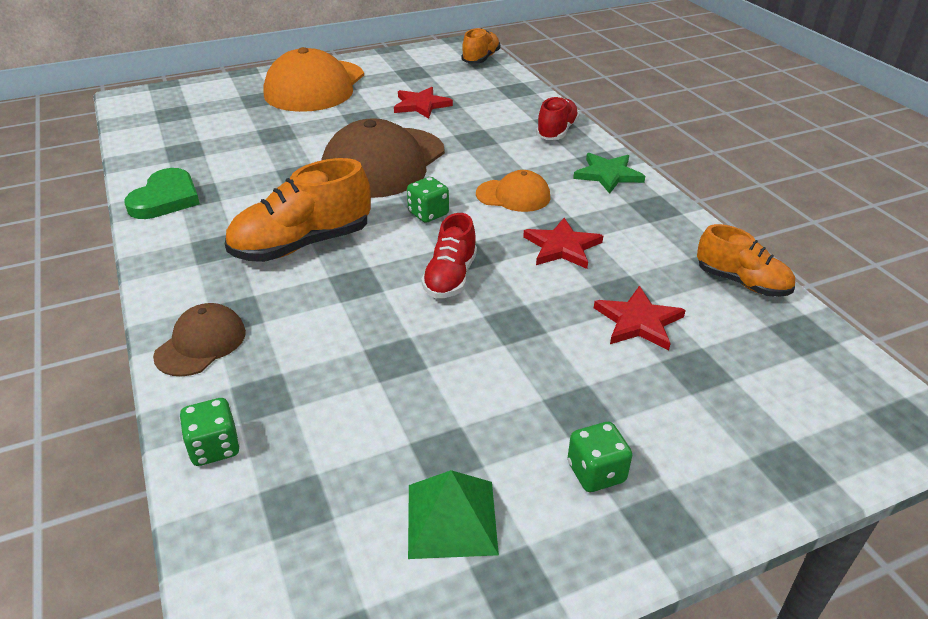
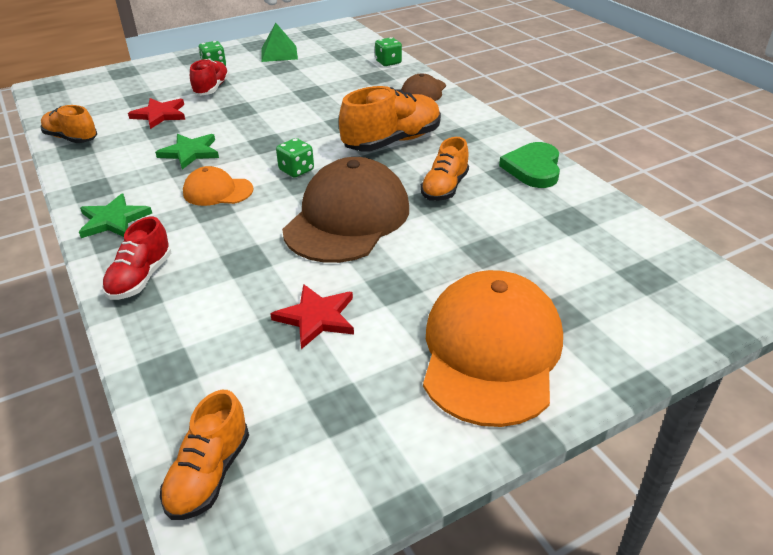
camera: 175 degrees right, 0 degrees up
(276, 184) = (445, 188): none -> orange shoe
(450, 277) = (278, 129): red shoe -> red shoe (211, 89)
(562, 247) = (190, 152): red star -> green star

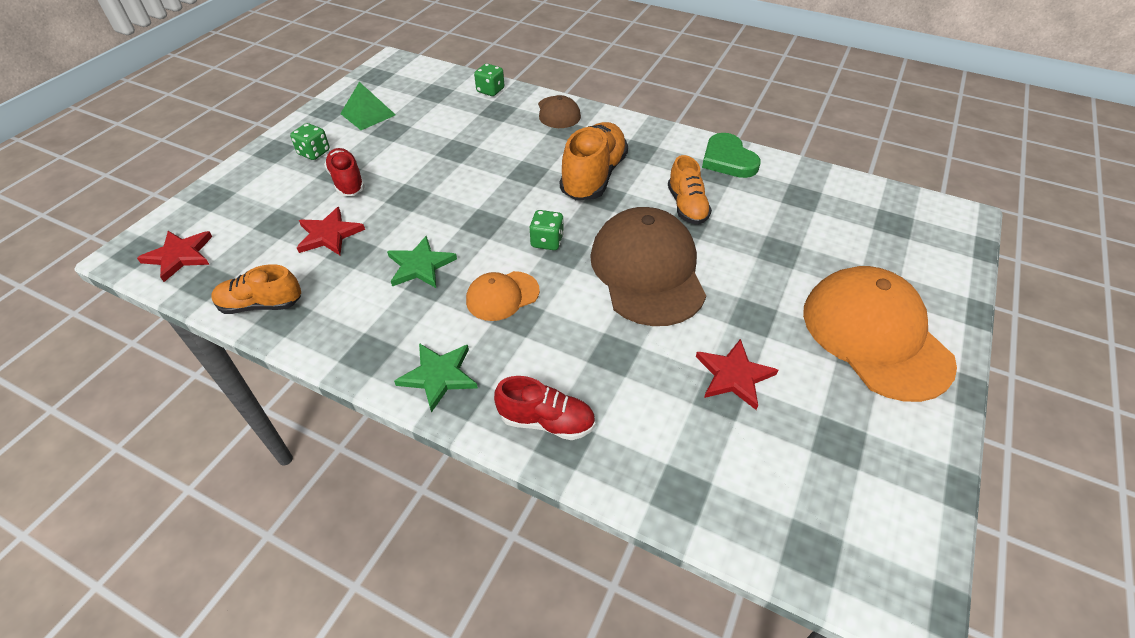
camera: 35 degrees left, 10 degrees up
(66, 97) = (180, 256): none -> red star
(141, 278) = (546, 421): red shoe -> red shoe turned 60 degrees counterclockwise
(209, 474) = (821, 555): orange shoe -> none

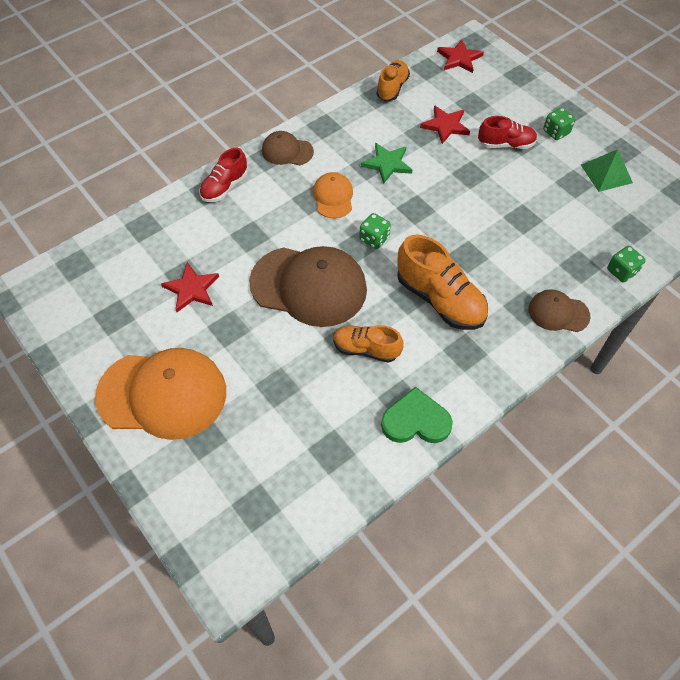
camera: 115 degrees right, 10 degrees up
(439, 376) = (287, 151): green star -> brown cap

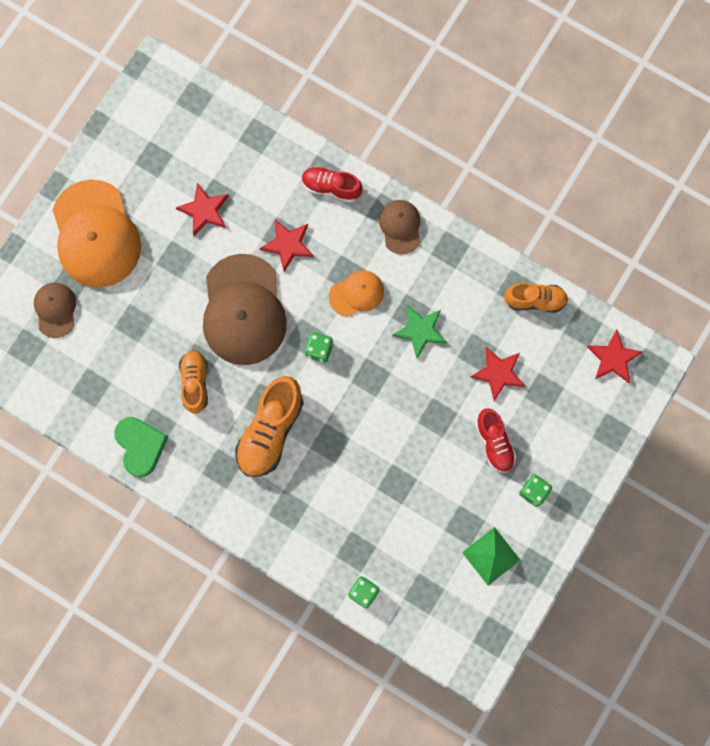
camera: 70 degrees right, 20 degrees up
(262, 233) = (288, 245): none -> red star
(558, 312) = (293, 541): brown cap -> brown cap (55, 310)

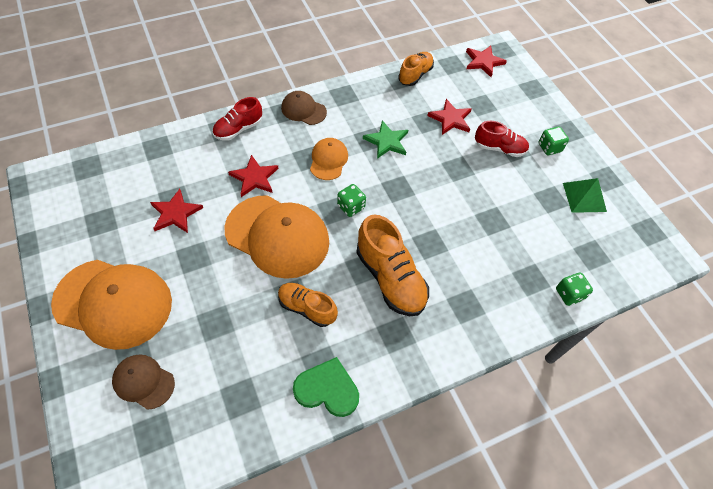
camera: 60 degrees left, 20 degrees down
(243, 310) = (277, 236): brown cap -> orange cap

